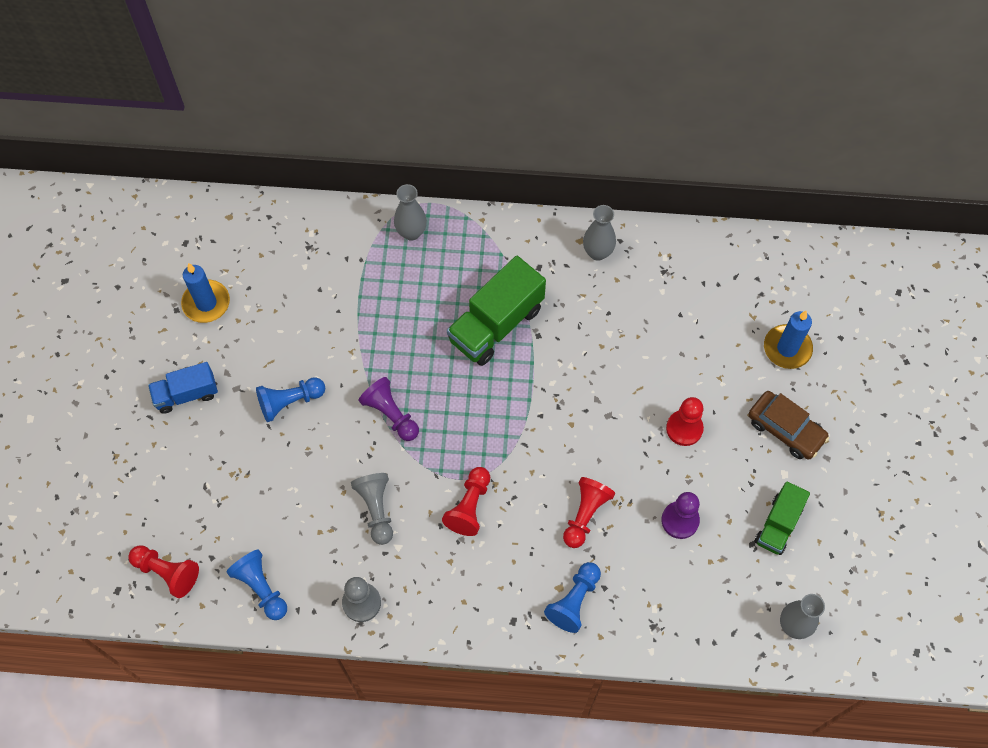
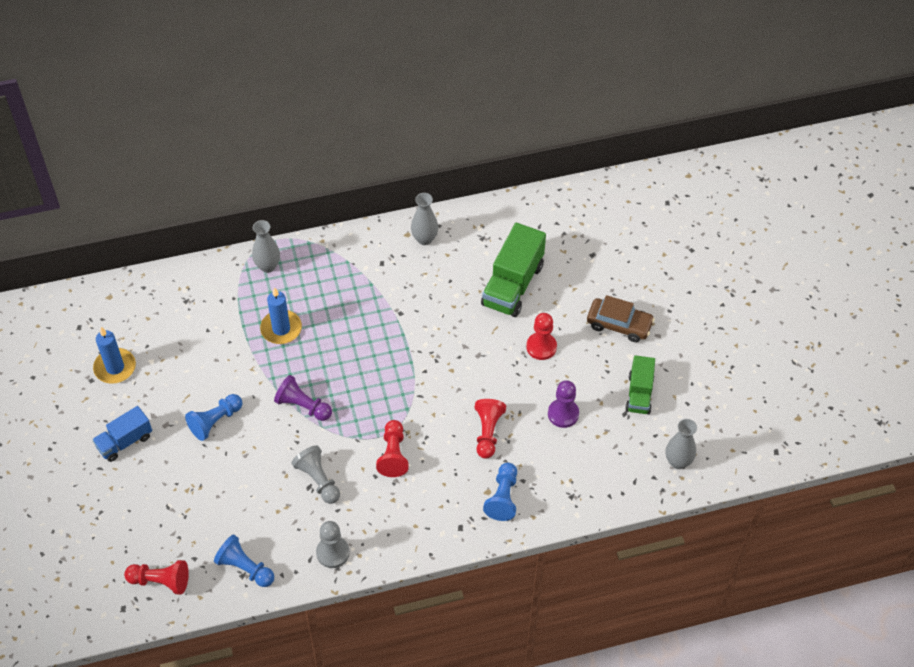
camera: 20 degrees left, 10 degrees down
(496, 324) = (363, 314): green truck -> green truck (512, 285)
(787, 348) = (598, 266): blue candle -> blue candle (281, 329)

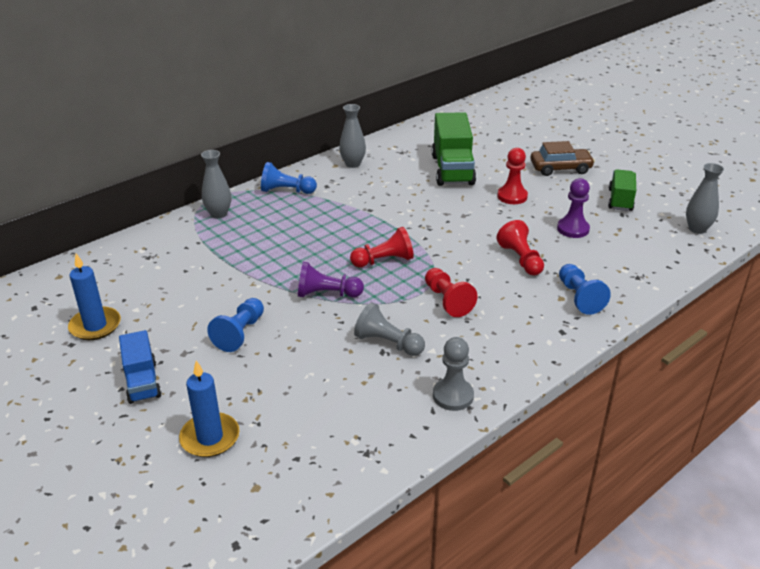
camera: 25 degrees left, 20 degrees down
(125, 441) = (142, 382): blue truck -> blue truck turned 45 degrees counterclockwise
(161, 581) = (269, 496): red pawn -> red pawn (384, 261)
(245, 568) = (365, 445): blue pawn -> blue pawn (286, 191)
(281, 329) = (262, 249): blue candle -> blue candle (210, 437)
(639, 394) = (620, 200): green truck -> green truck turned 150 degrees counterclockwise

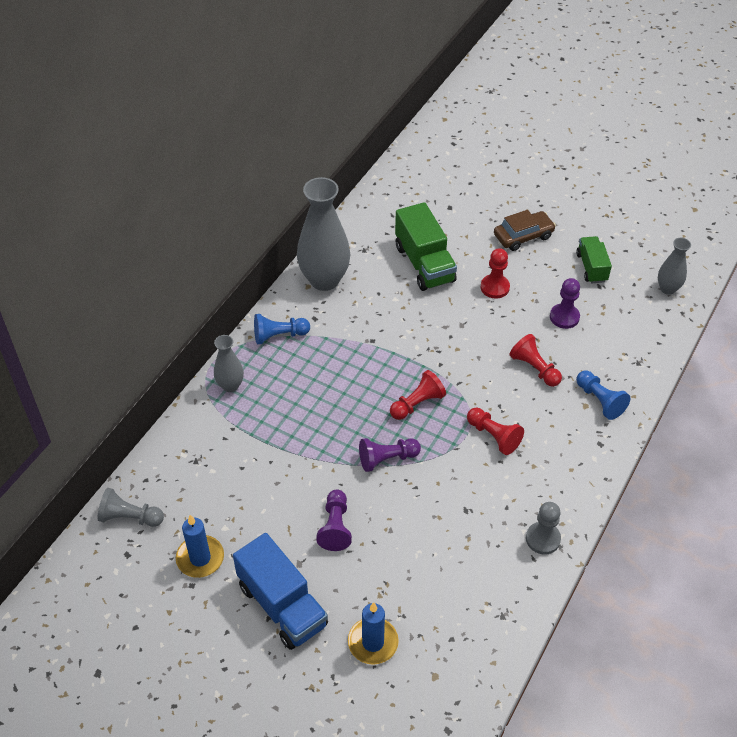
camera: 20 degrees left, 15 degrees up
(142, 382) = (282, 605): blue truck -> blue truck, size x1.65
(240, 333) = (335, 527): blue pawn -> purple pawn
(353, 164) = (324, 280): grey vase -> grey vase, size x1.92
(388, 343) = (466, 499): grey pawn -> grey pawn (130, 517)

